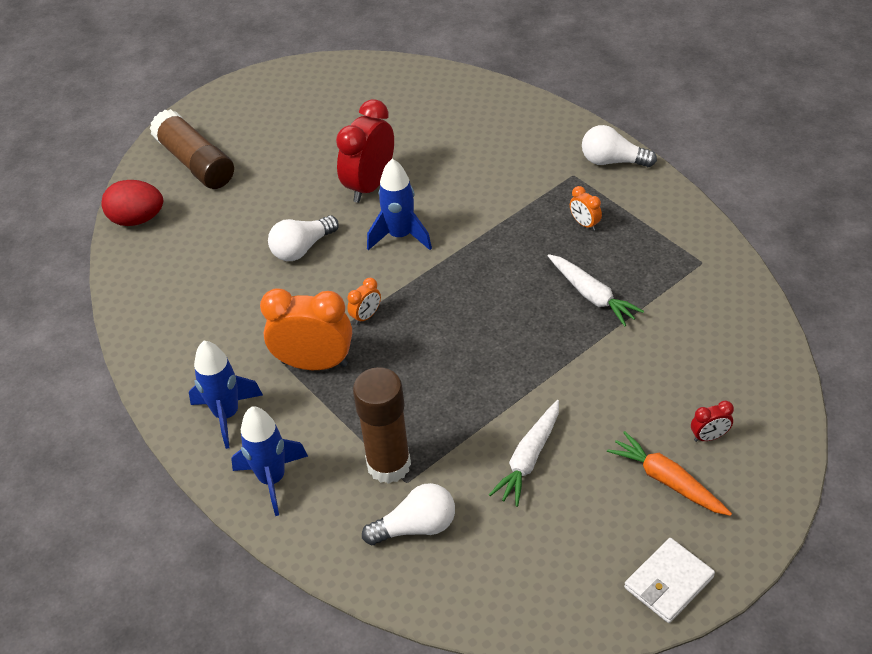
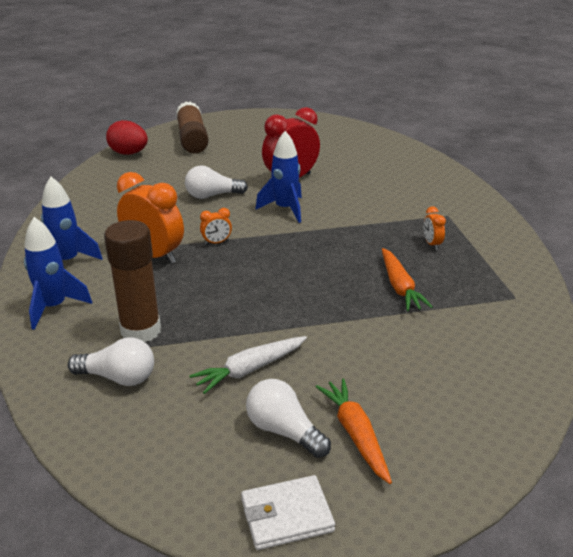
camera: 25 degrees right, 15 degrees down
(592, 295) = (399, 287): white carrot -> orange carrot
(612, 161) = (486, 217): white light bulb -> white light bulb (284, 431)
(709, 437) = (423, 418): red clock -> none

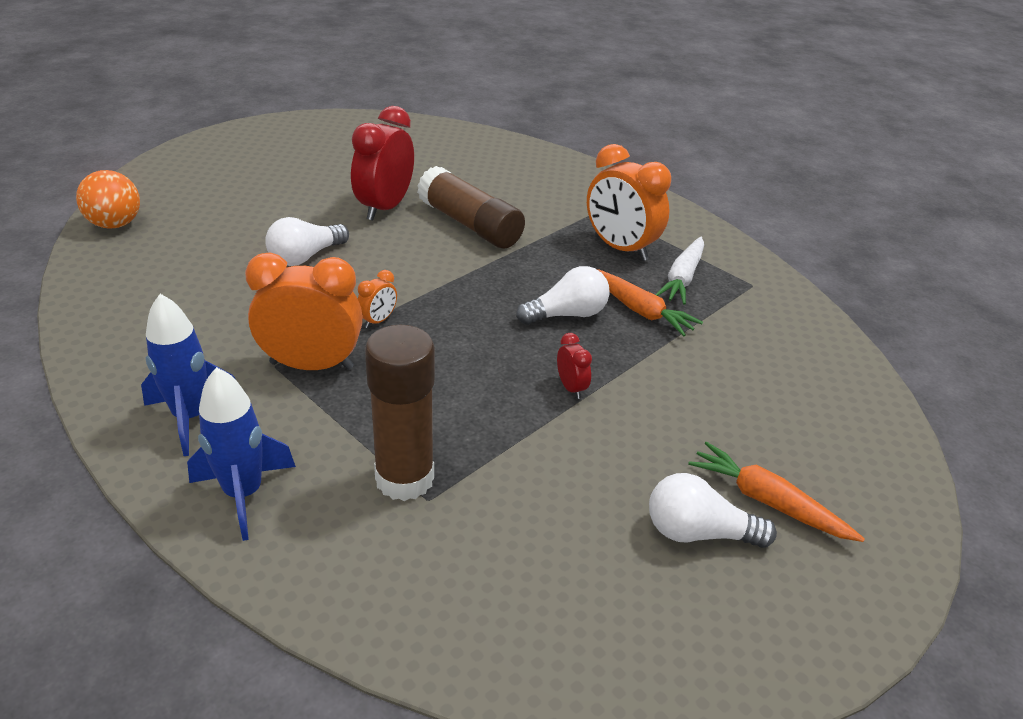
camera: 35 degrees left, 5 degrees up
(118, 377) = (442, 556): white light bulb -> white light bulb (567, 314)
(129, 153) = (115, 224): red egg -> orange ball
(192, 139) = (192, 181): brown glue stick -> brown glue stick (470, 224)
(250, 369) = (587, 473): white carrot -> white carrot (682, 278)
(285, 209) = (418, 250): blue rocket -> none
(287, 515) = (800, 631): white wallet -> none
(295, 318) = (571, 388): none -> red clock
(432, 244) = (620, 248): orange clock -> orange clock, size x2.21

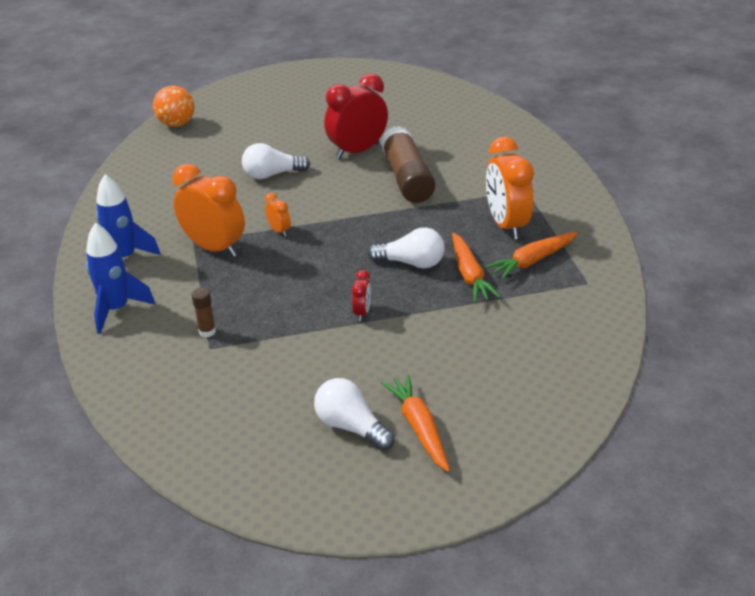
camera: 35 degrees right, 0 degrees up
(378, 321) = (279, 231): orange clock -> orange clock turned 105 degrees counterclockwise
(404, 478) = (207, 331): brown glue stick -> brown glue stick, size x0.43
(682, 278) = (532, 261): white carrot -> orange carrot

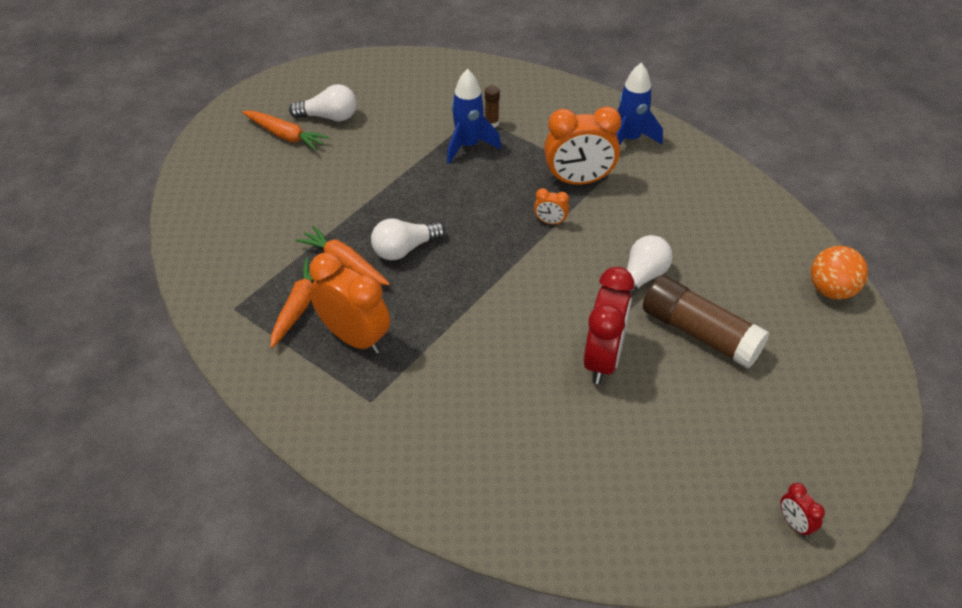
camera: 140 degrees right, 10 degrees up
(117, 309) = (573, 107): blue rocket -> blue rocket (468, 146)
(362, 312) = (399, 188): red clock -> red clock (794, 524)
(407, 178) = (509, 348): brown glue stick -> brown glue stick (700, 333)

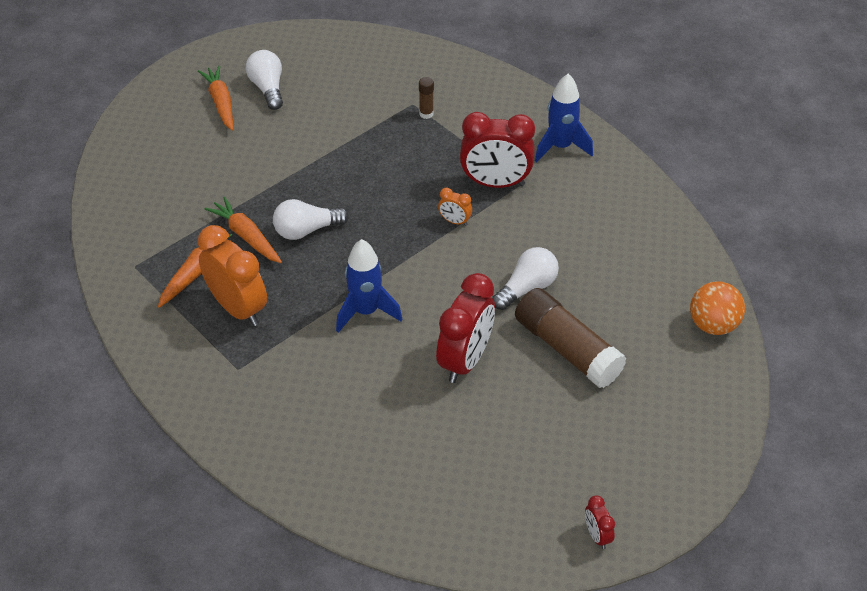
camera: 10 degrees right, 0 degrees up
(285, 135) = (221, 103): orange carrot -> orange carrot turned 150 degrees counterclockwise
(329, 117) = (268, 89): white light bulb -> white light bulb turned 120 degrees counterclockwise
(468, 146) = (396, 134): blue rocket -> blue rocket (366, 312)
(578, 181) = (495, 183): orange clock -> red clock

